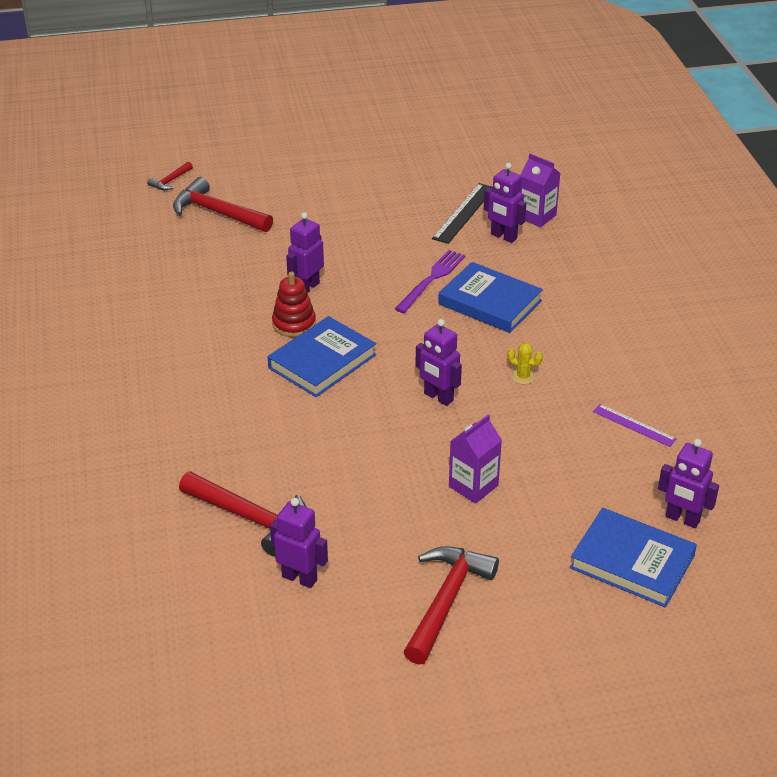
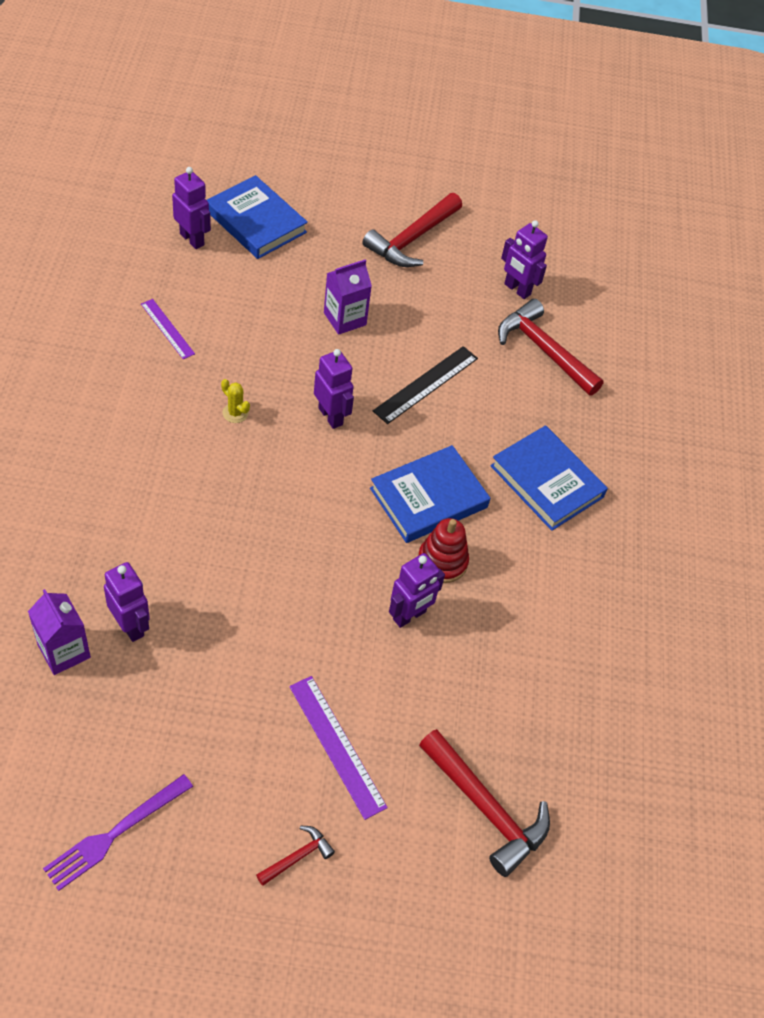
camera: 170 degrees left, 15 degrees up
(170, 181) = (540, 916): red hammer -> red hammer (298, 856)
(328, 217) = (337, 745): none -> purple ruler
(431, 279) = (258, 579): purple fork -> purple fork (115, 833)
(463, 213) = (154, 691): black ruler -> black ruler (426, 384)
(490, 302) = (211, 521): blue book -> blue book (547, 481)

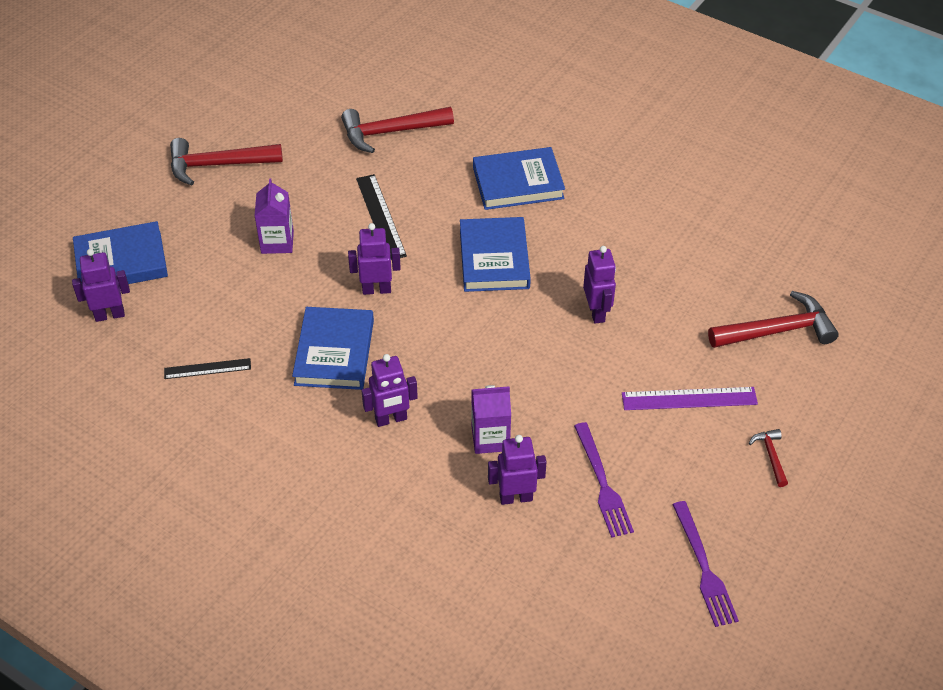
camera: 55 degrees left, 5 degrees down
(64, 651) = (517, 553): purple carton -> purple carton (490, 438)
(167, 329) = (207, 369): purple ruler -> black ruler
(183, 698) = (602, 483): none -> purple fork
(235, 413) = (334, 352): yellow cactus -> blue book
(412, 239) = (217, 165): red hammer -> red hammer turned 105 degrees clockwise
(442, 561) = (558, 273): red stacking toy -> none
(517, 289) = (318, 122): purple robot -> purple robot (391, 419)

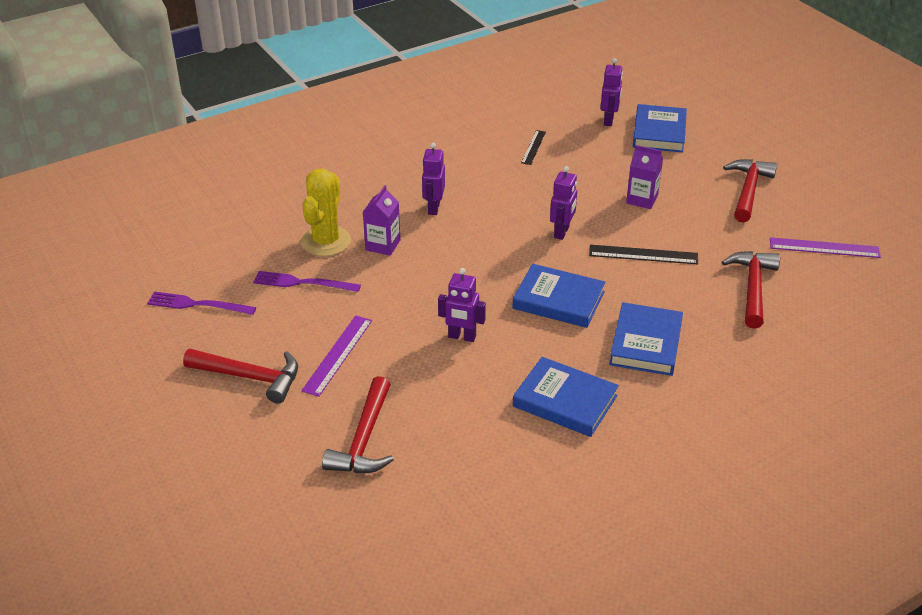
camera: 115 degrees right, 10 degrees down
(297, 97) = (824, 248): none -> purple ruler
(334, 352) = (512, 199): blue book -> blue book (565, 401)
(516, 497) = (326, 241): purple robot -> yellow cactus
(771, 456) = (250, 377): red hammer -> red hammer, size x2.06

